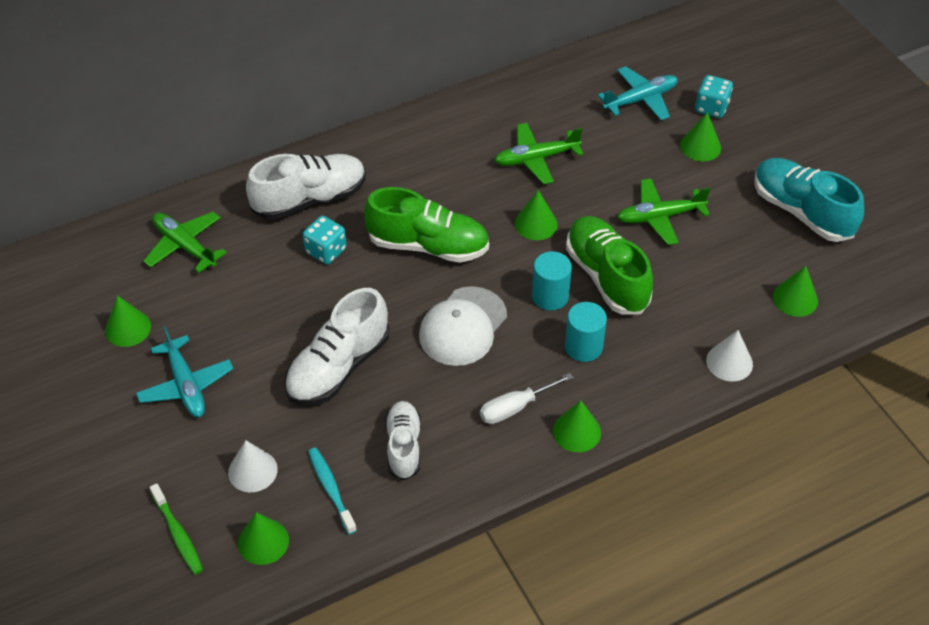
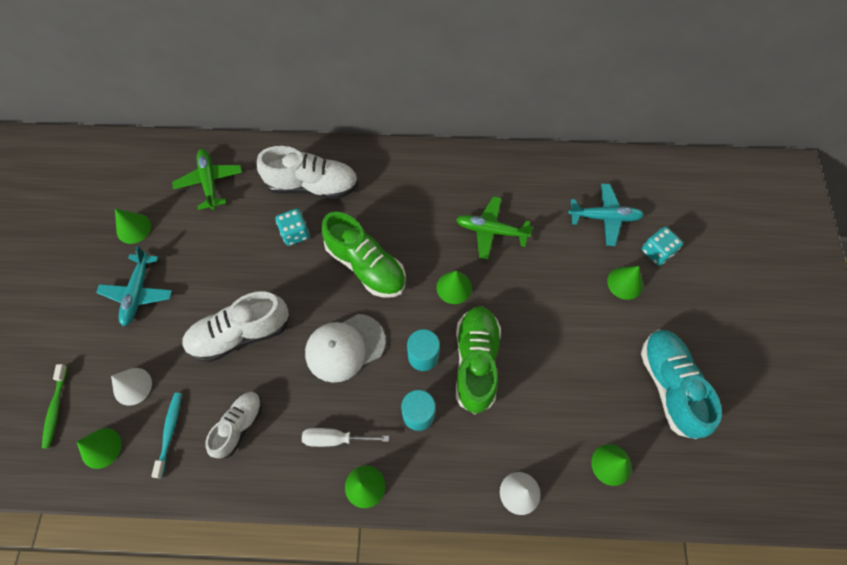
camera: 30 degrees right, 15 degrees up
(659, 217) = (551, 330): green plane -> none

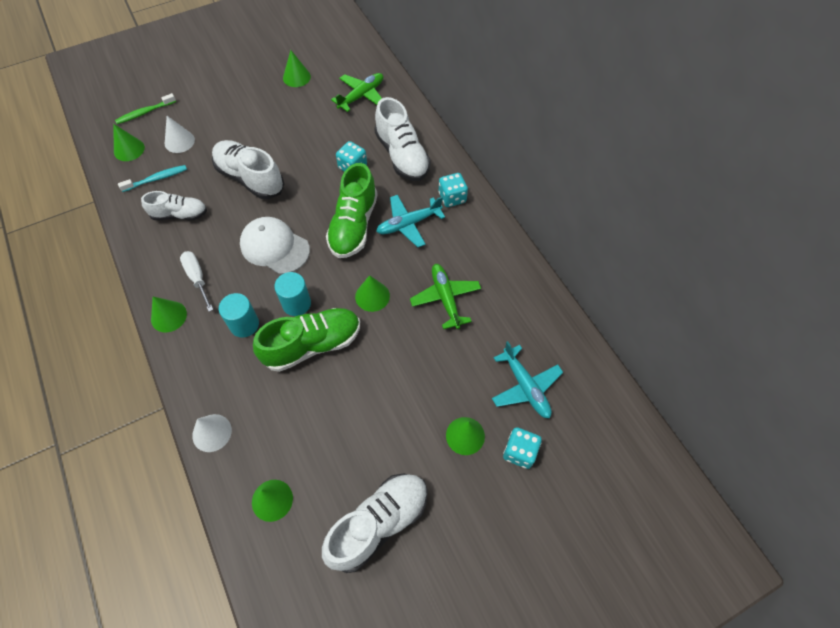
camera: 60 degrees right, 5 degrees down
(138, 293) = (249, 106): turquoise plane -> turquoise plane (408, 224)
(389, 171) = (452, 198): none -> turquoise dice
(669, 385) = (378, 523): turquoise shoe -> white shoe

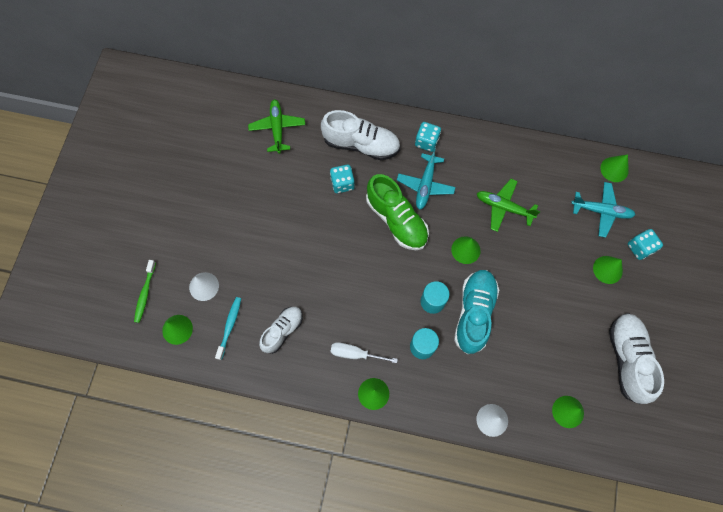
camera: 50 degrees left, 10 degrees up
(250, 178) = (290, 259): white shoe -> none
(274, 247) = (371, 284): white cap -> none
(296, 77) = (213, 158): green cone -> green cone (614, 169)
(312, 345) = (474, 313): green shoe -> turquoise shoe

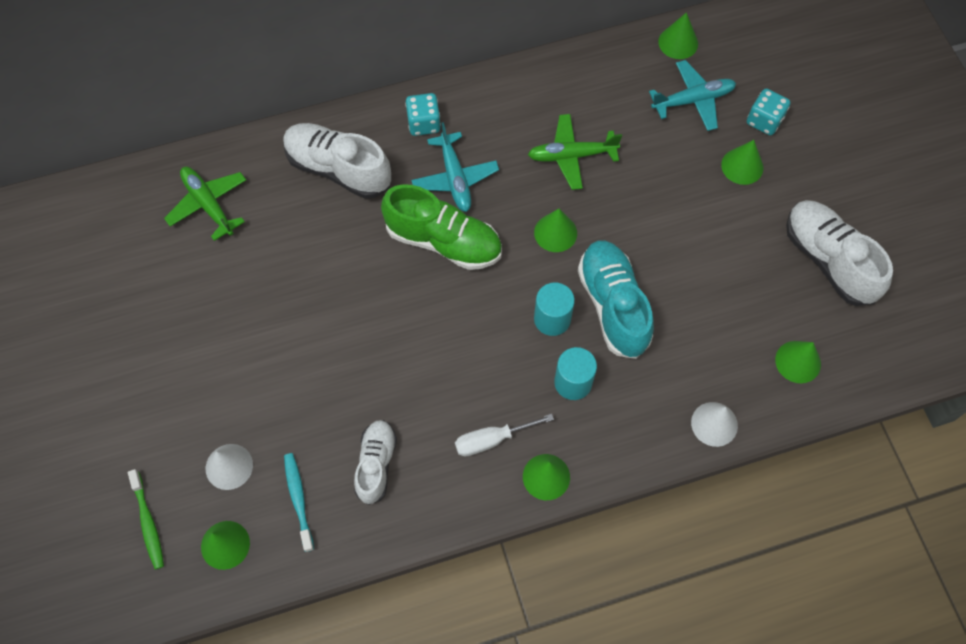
camera: 30 degrees left, 5 degrees down
(342, 183) = (343, 231): turquoise dice -> none
(361, 144) = (338, 169): white shoe -> white shoe turned 135 degrees counterclockwise

